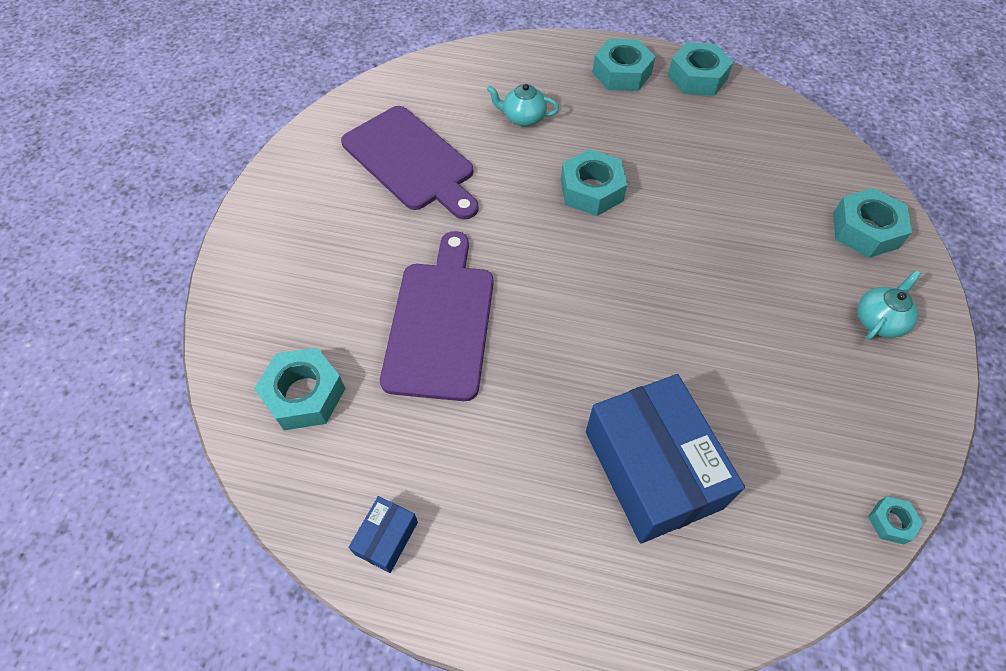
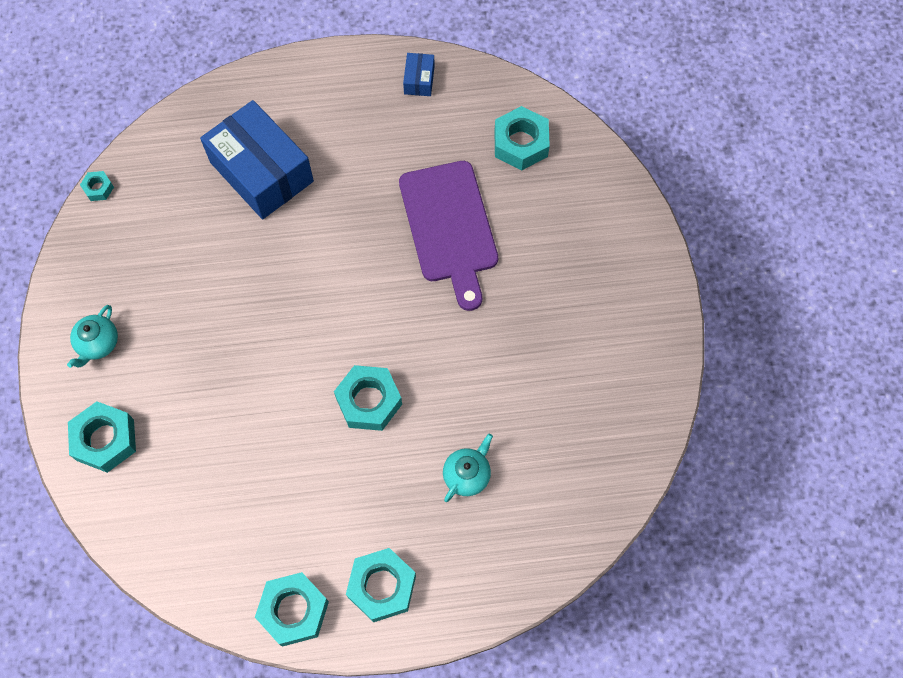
camera: 160 degrees right, 10 degrees up
(411, 161) = (552, 377): purple cutting board -> none
(523, 118) = (467, 475): turquoise teapot -> turquoise teapot turned 45 degrees counterclockwise

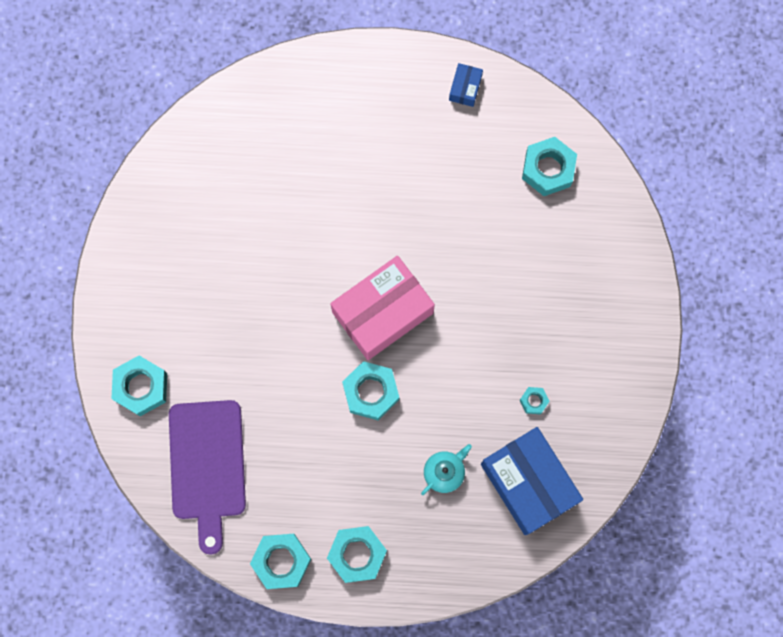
camera: 10 degrees right, 10 degrees up
(98, 188) = (157, 149): turquoise nut -> turquoise nut (534, 401)
(98, 344) = (143, 298): turquoise teapot -> none
(261, 172) = (306, 157): blue box -> blue box (528, 483)
(368, 315) = (382, 312): none -> pink box
(449, 227) = (468, 241): purple cutting board -> purple cutting board (207, 466)

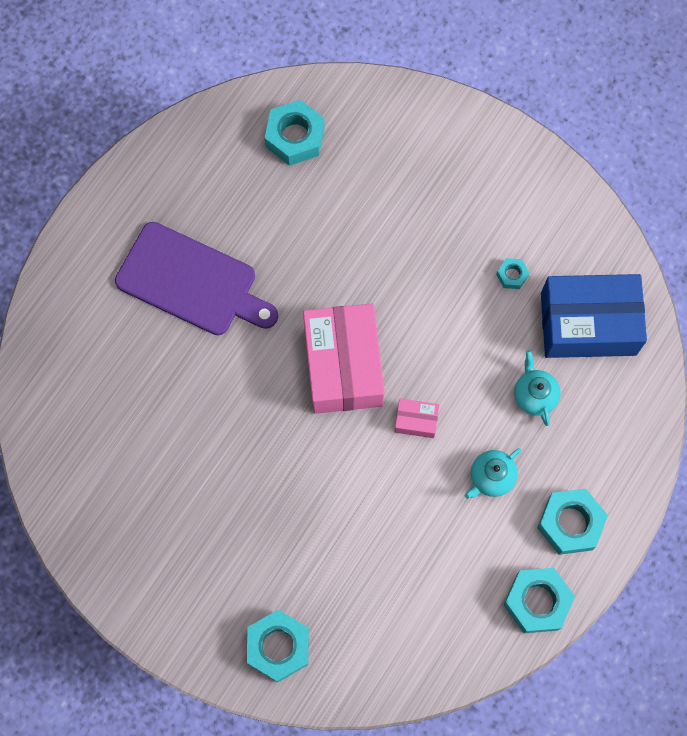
camera: 60 degrees left, 5 degrees down
(207, 466) = (399, 623): purple cutting board -> purple cutting board (192, 282)
(359, 474) = (491, 477): none -> turquoise teapot
(371, 392) = (416, 421): turquoise nut -> pink box
(465, 88) = (167, 166): blue box -> none

